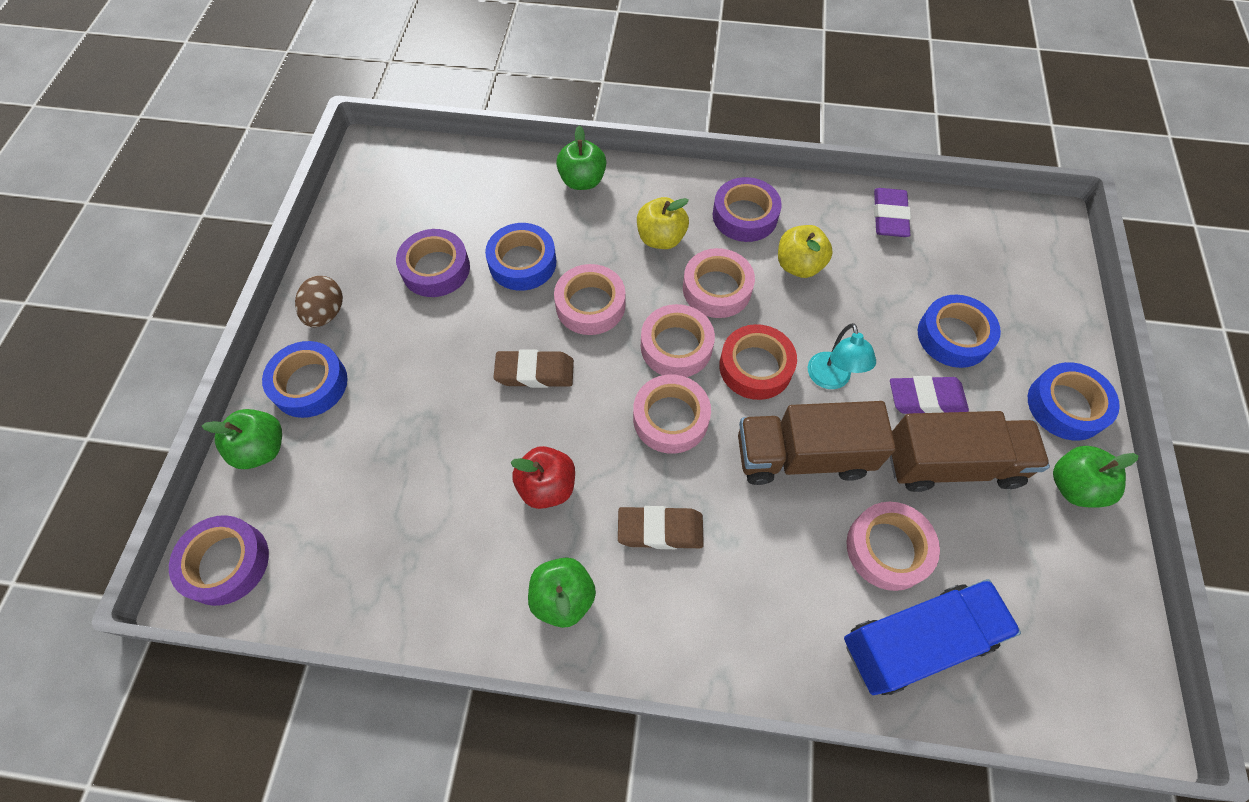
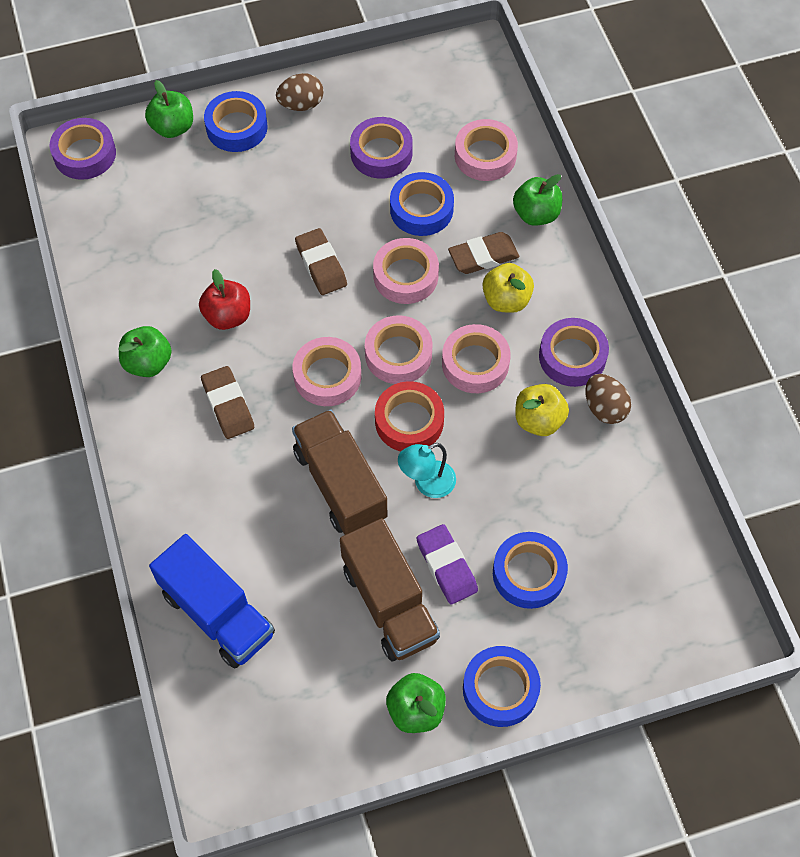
camera: 65 degrees right, 0 degrees up
(604, 236) = (483, 256): none -> brown eraser
(807, 215) = (604, 408): none -> brown egg
(888, 549) = (286, 573): pink tape -> pink tape (485, 155)
(889, 216) = (645, 480): purple eraser -> none

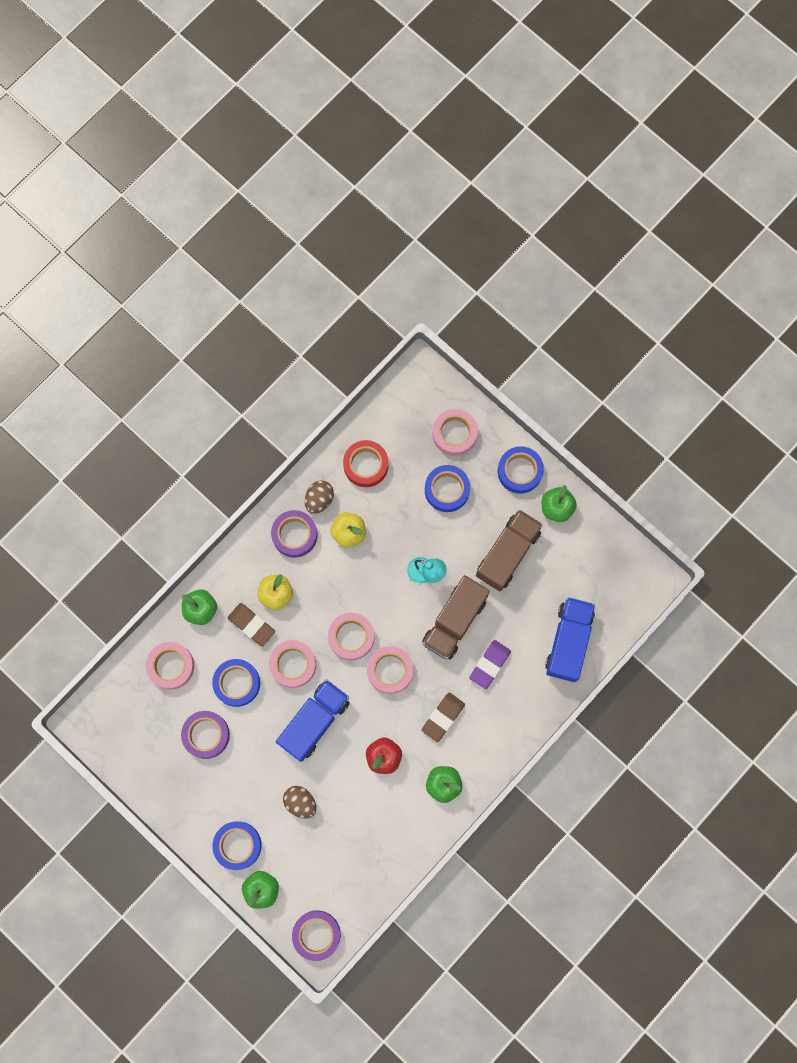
camera: 120 degrees left, 15 degrees up
(301, 104) = (194, 813): brown egg -> brown egg (300, 802)
(321, 265) = (314, 722): brown eraser -> blue truck
(409, 421) = (392, 605): red tape -> red tape (366, 465)
(446, 566) = (468, 535): purple eraser -> purple eraser (489, 665)
(475, 363) = (331, 589): pink tape -> pink tape (454, 434)

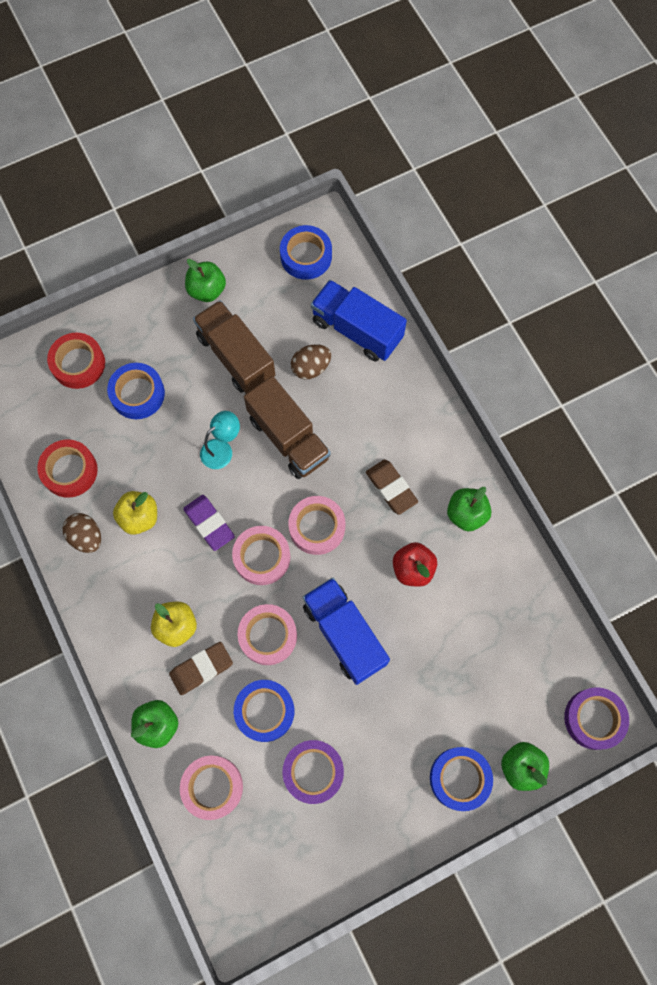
camera: 70 degrees left, 5 degrees down
(294, 535) = (115, 580): purple tape -> none
(300, 802) = (433, 684): brown egg -> brown egg (311, 368)
(454, 434) = (78, 364): pink tape -> red tape
(489, 665) = (351, 418): purple eraser -> purple eraser (209, 523)
(519, 471) = (151, 312): blue tape -> blue tape (306, 256)

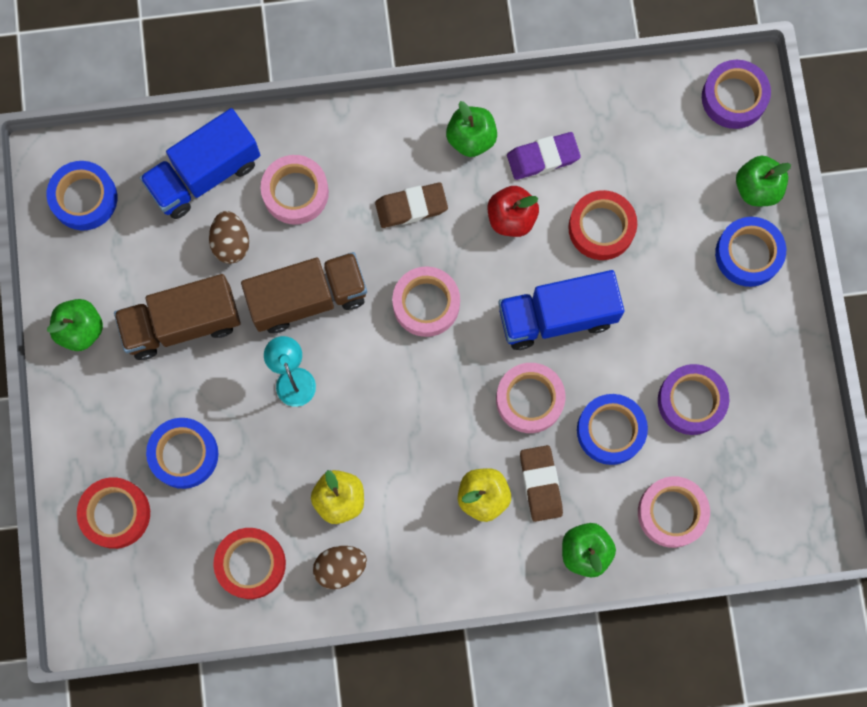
camera: 70 degrees left, 5 degrees up
(209, 523) = (377, 422): purple eraser -> purple eraser (543, 158)
(262, 557) = (438, 376): pink tape -> pink tape (295, 192)
(433, 644) = (601, 228): none -> red tape

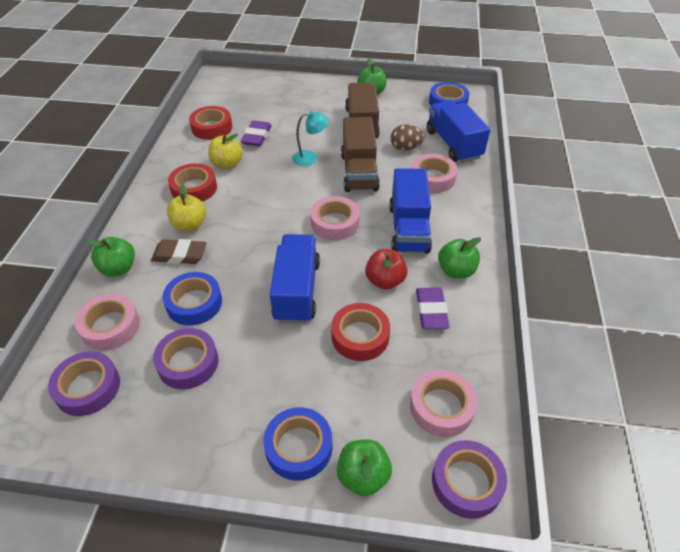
camera: 105 degrees right, 30 degrees down
(115, 514) = (266, 90): red tape -> red tape (194, 188)
(184, 454) = (286, 114): blue tape -> none
(257, 480) = (257, 136): none -> purple eraser
(340, 567) = (187, 158): brown egg -> none
(411, 207) = (408, 228): brown eraser -> blue truck
(529, 399) = (242, 262): pink tape -> pink tape (441, 407)
(753, 493) = (88, 387): none -> purple tape

